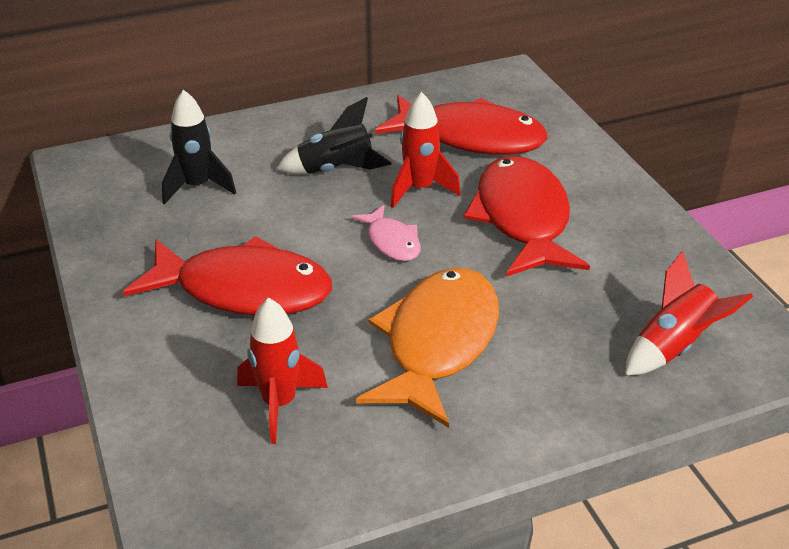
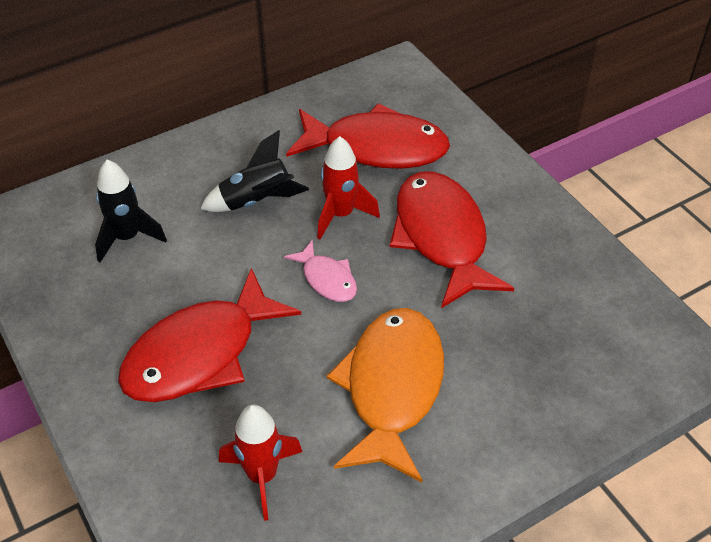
camera: 10 degrees left, 10 degrees up
(243, 290) = (200, 353): red fish -> red fish turned 135 degrees clockwise
(674, 347) = (600, 362): red rocket -> none

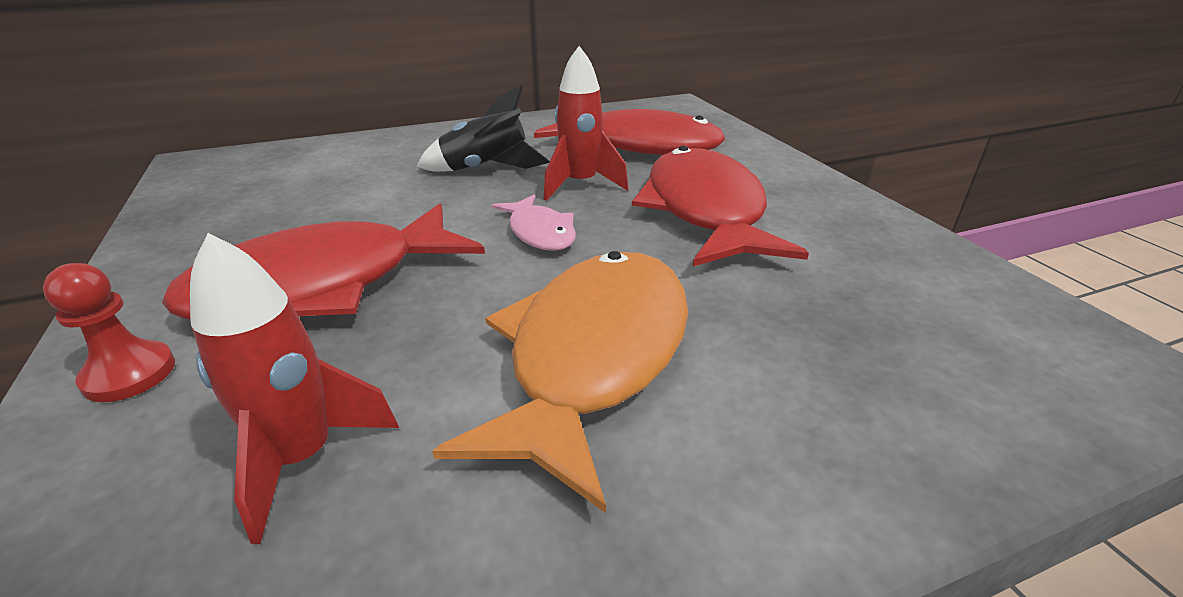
camera: 10 degrees right, 15 degrees down
(127, 238) = (321, 182): black rocket -> none
(129, 441) = (129, 374): none -> red pawn

